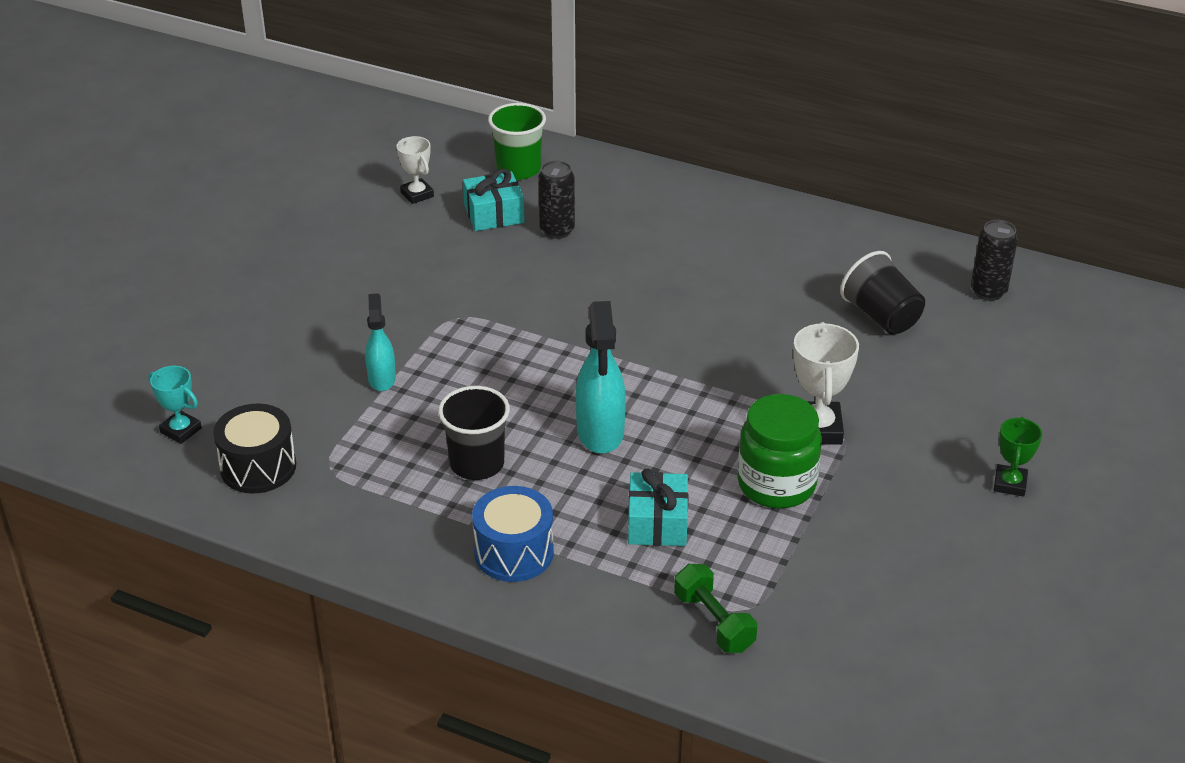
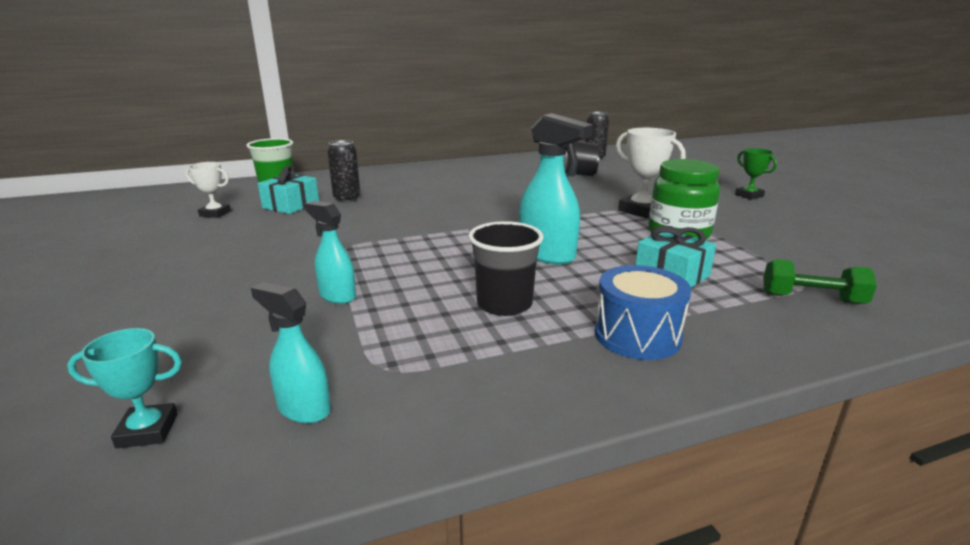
camera: 45 degrees left, 15 degrees down
(258, 467) = (303, 409): black drum -> turquoise spray bottle

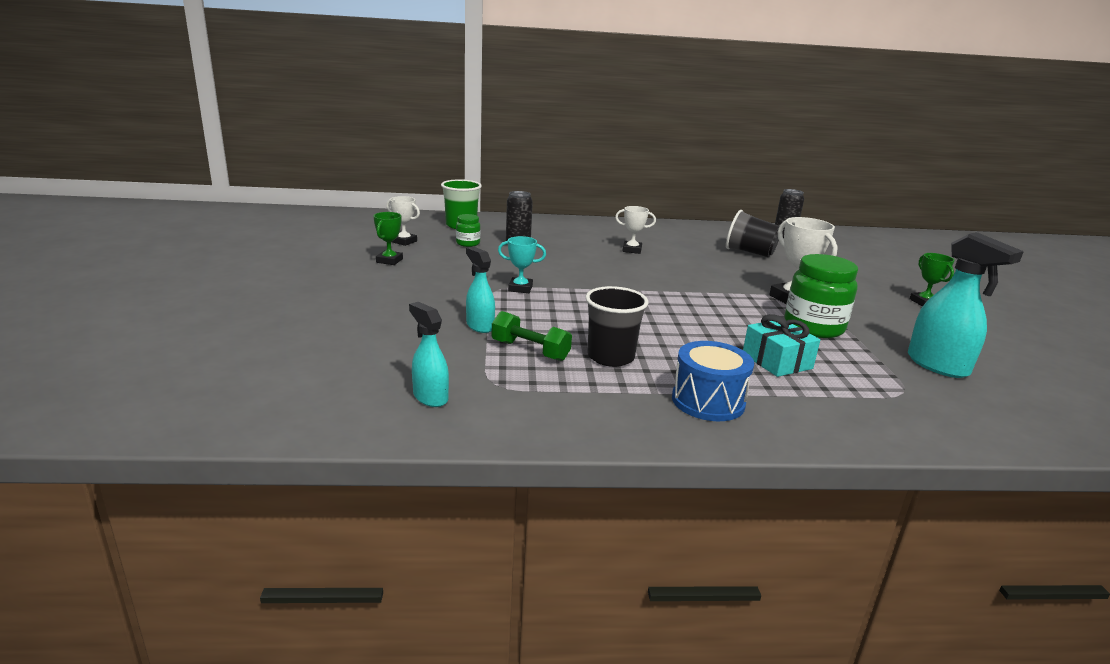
camera: 15 degrees right, 0 degrees up
(147, 431) = (329, 389): turquoise trophy -> turquoise trophy (520, 288)
(202, 237) = (389, 260): none -> green trophy
(291, 205) = (468, 243): turquoise gift -> green jar
(466, 187) = (632, 250): none -> white trophy
(547, 255) = (672, 324): turquoise spray bottle -> turquoise spray bottle (938, 365)
(812, 299) = (897, 405): green dumbbell -> green dumbbell (530, 351)

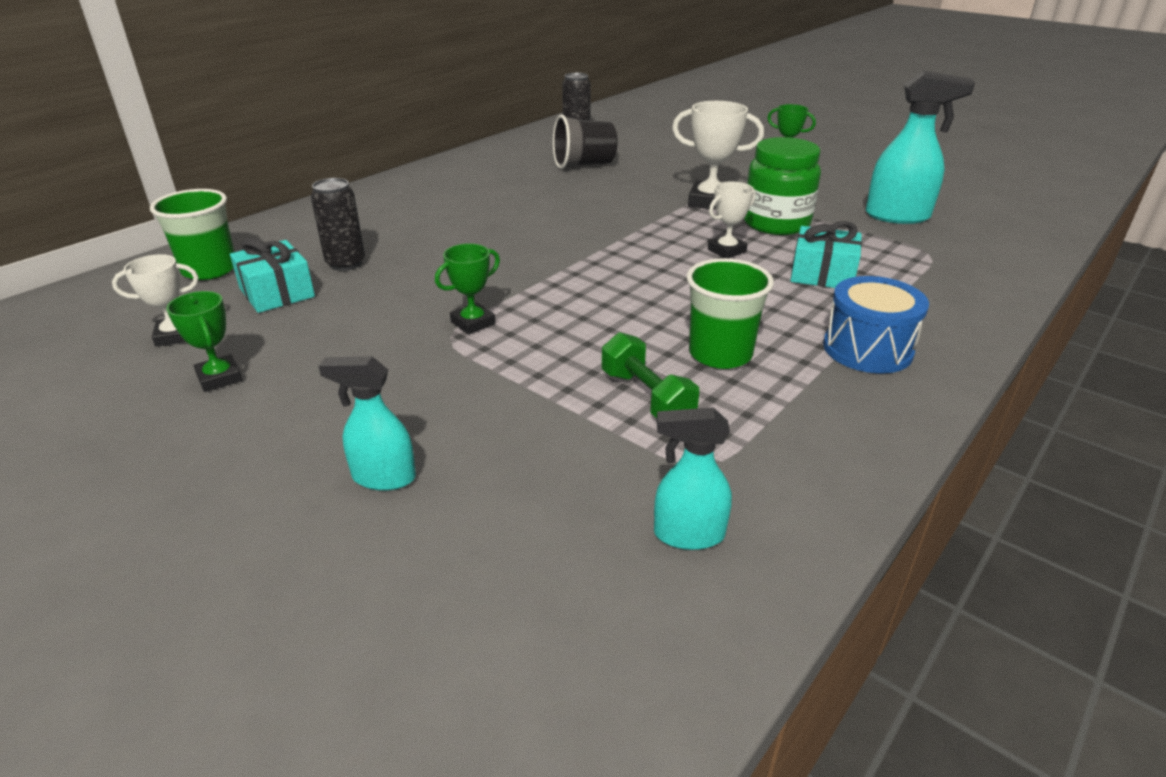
camera: 45 degrees left, 10 degrees up
(468, 243) = (277, 292): green jar -> turquoise gift
(479, 326) = (537, 401): turquoise spray bottle -> turquoise spray bottle (383, 477)
(520, 288) = (473, 323): turquoise trophy -> green trophy
(530, 351) = (646, 397): green dumbbell -> green dumbbell turned 75 degrees clockwise
(610, 357) = (720, 354): black cup -> green cup
(632, 250) = (480, 211): white trophy -> white trophy (727, 251)

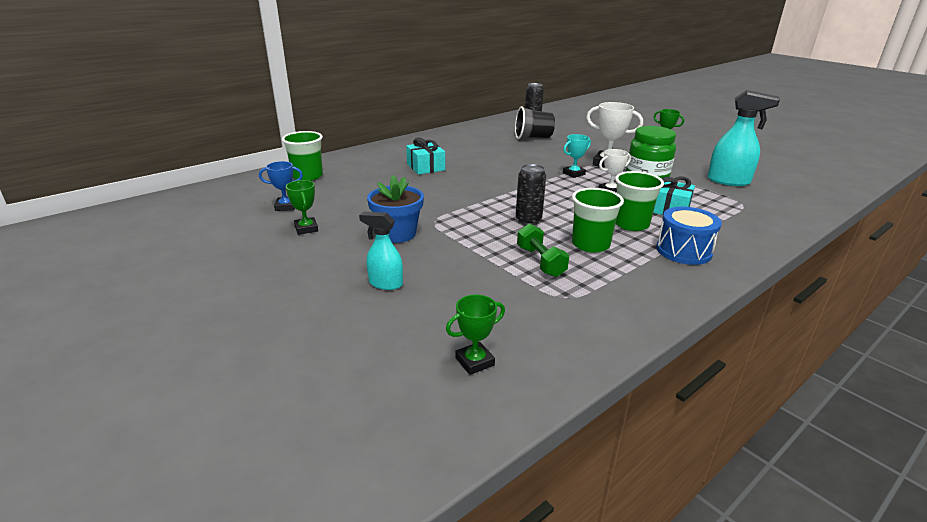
camera: 10 degrees right, 5 degrees down
(175, 335) = (286, 206): white trophy -> blue trophy
(277, 292) = (342, 191): turquoise gift -> turquoise gift (425, 167)
(346, 263) = (382, 179): black can -> black can (528, 220)
(389, 370) = (397, 234): none -> blue flower pot
(473, 323) = (448, 215): green trophy -> green trophy (474, 361)
(662, 224) = (573, 174): none -> turquoise trophy
(688, 534) = (547, 329): turquoise spray bottle -> none
(774, 308) = (631, 224): none -> green cup

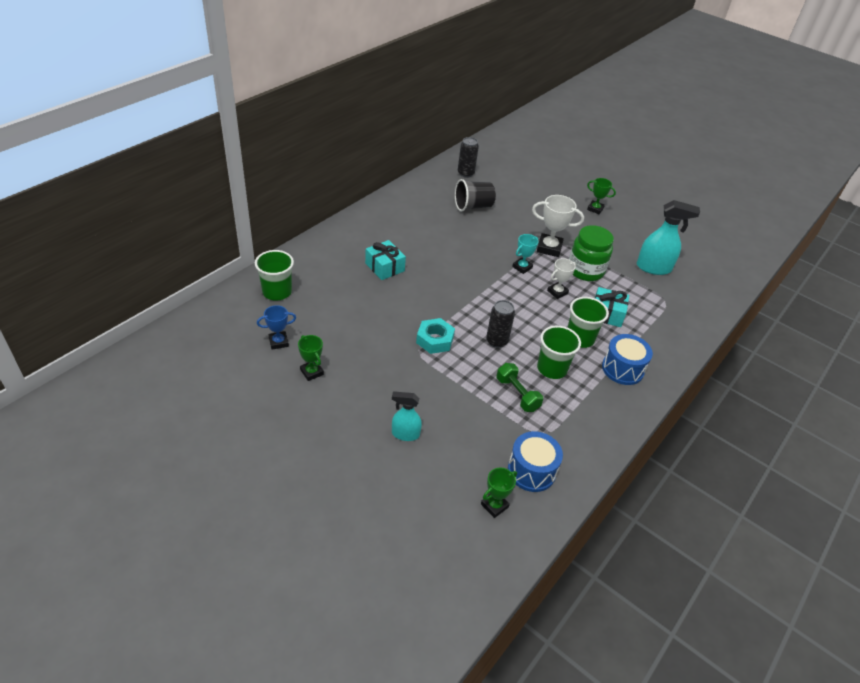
camera: 15 degrees left, 15 degrees up
(397, 234) = (393, 371): blue flower pot -> none
(456, 215) = (435, 340): none -> turquoise nut
(539, 331) = (531, 471): none -> blue drum

